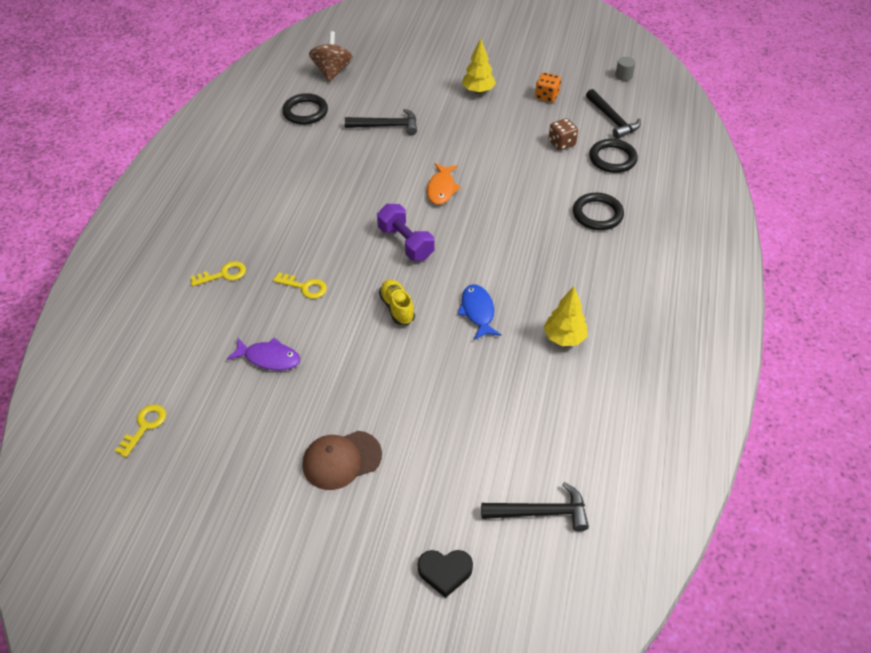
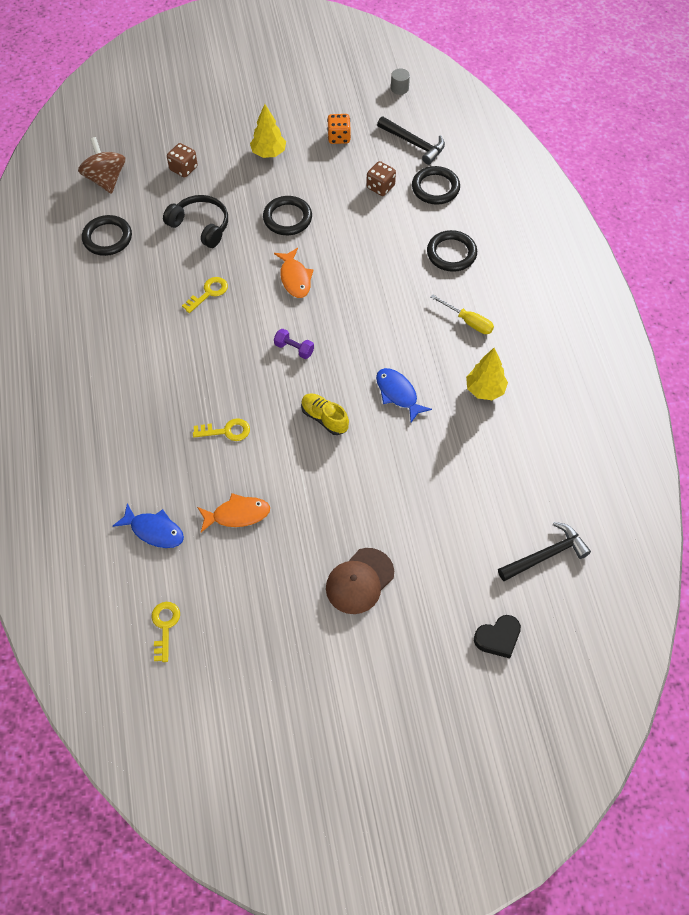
camera: 25 degrees left, 10 degrees up
(190, 343) = (154, 530): none -> blue fish
(223, 274) = (139, 449): yellow key -> yellow key (208, 293)
(269, 358) = (237, 514): purple fish -> orange fish
(386, 126) = (200, 226): black hammer -> black headphones
(399, 82) = (183, 168): none -> brown dice
(405, 243) = (294, 349): purple dumbbell -> purple dumbbell, size x0.58
(464, 142) = (287, 218): none -> black ring
(581, 274) = (468, 321): none -> yellow screwdriver

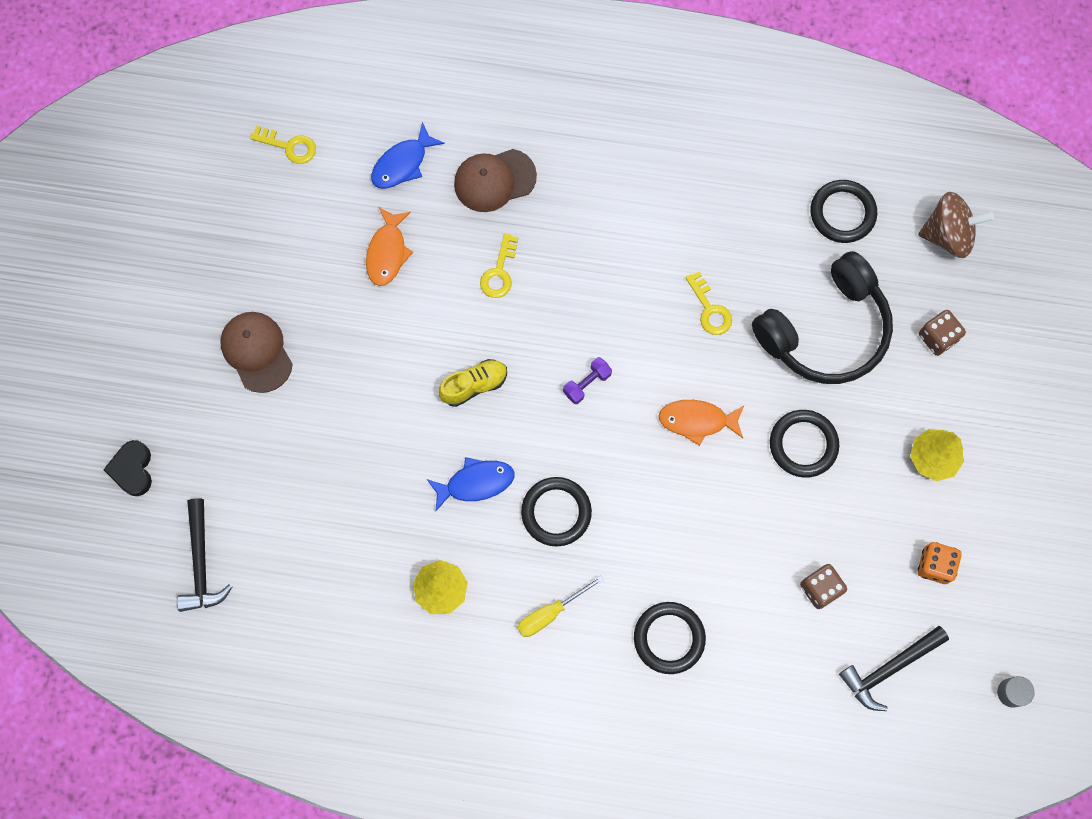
camera: 110 degrees right, 15 degrees up
(149, 459) = (494, 180): none -> brown cap
(200, 226) = (825, 331): black headphones -> black headphones, size x1.55
(435, 188) = (793, 665): black ring -> black ring (556, 512)

